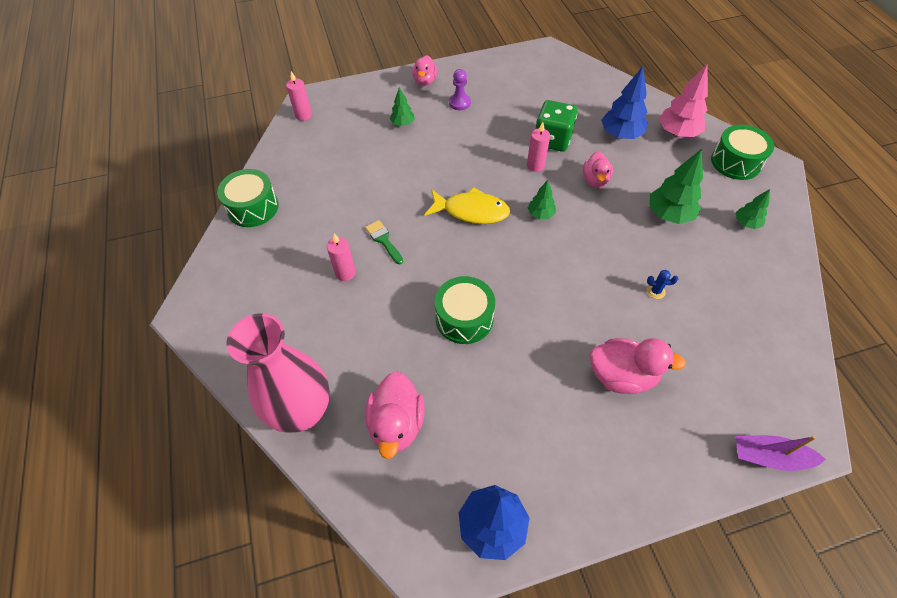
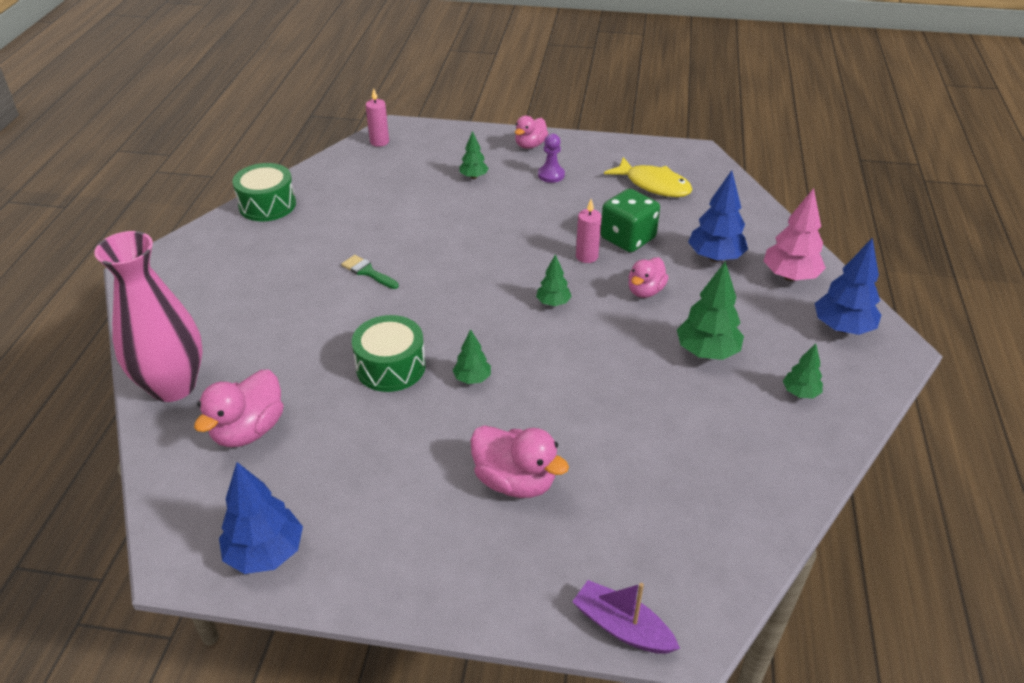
camera: 25 degrees right, 15 degrees down
(345, 273) = (307, 287): pink candle -> none
(383, 240) = (367, 272): green brush -> green brush turned 45 degrees counterclockwise
(471, 211) = (480, 276): yellow fish -> yellow fish (654, 185)
(531, 303) = (472, 379): none -> green tree
(655, 291) = (625, 418): blue cactus -> none
(735, 162) = (842, 328): green drum -> blue tree

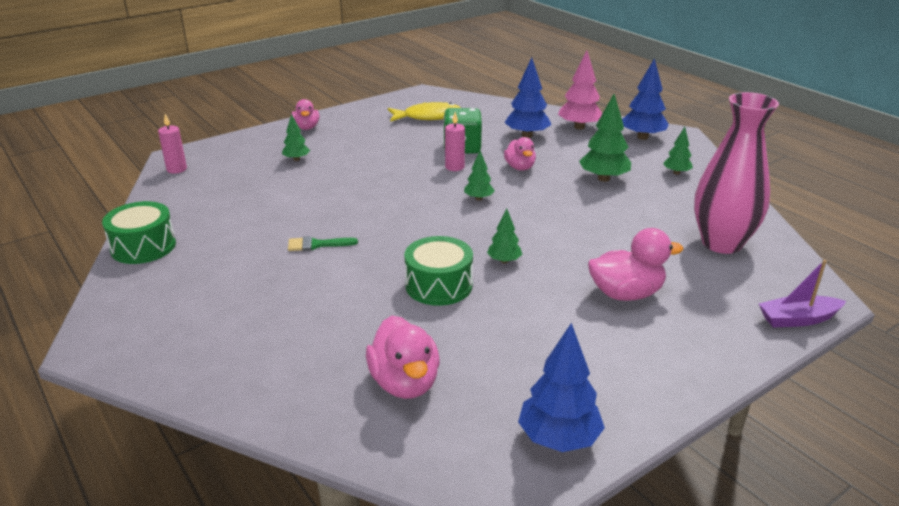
camera: 45 degrees left, 10 degrees down
(173, 386) = (283, 399): pink vase -> pink vase (721, 243)
(551, 175) = (352, 137): purple pawn -> none

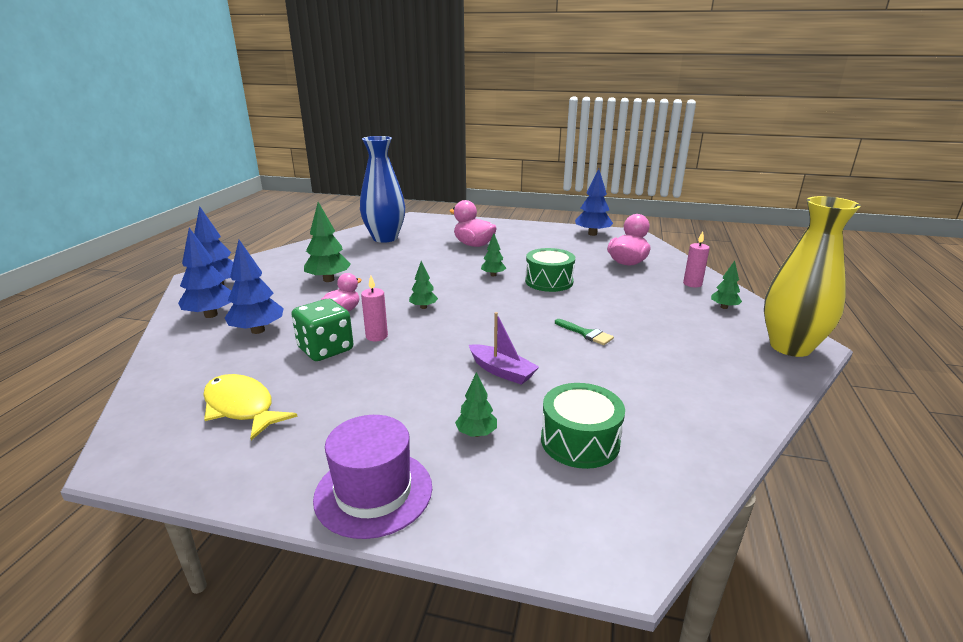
camera: 130 degrees left, 5 degrees down
(112, 331) = (790, 347): none -> yellow vase
(143, 246) = (742, 406): green drum -> green drum (580, 441)
(177, 169) = (639, 518): pink candle -> pink candle (692, 284)
(306, 127) = (373, 492): pink duck -> purple hat
(579, 127) = (211, 315): pink tree -> blue tree
(676, 173) = (290, 263): green tree -> green tree (724, 307)
(721, 243) = (385, 238): pink vase -> blue vase
(797, 319) = (439, 218): purple boat -> purple boat (502, 371)

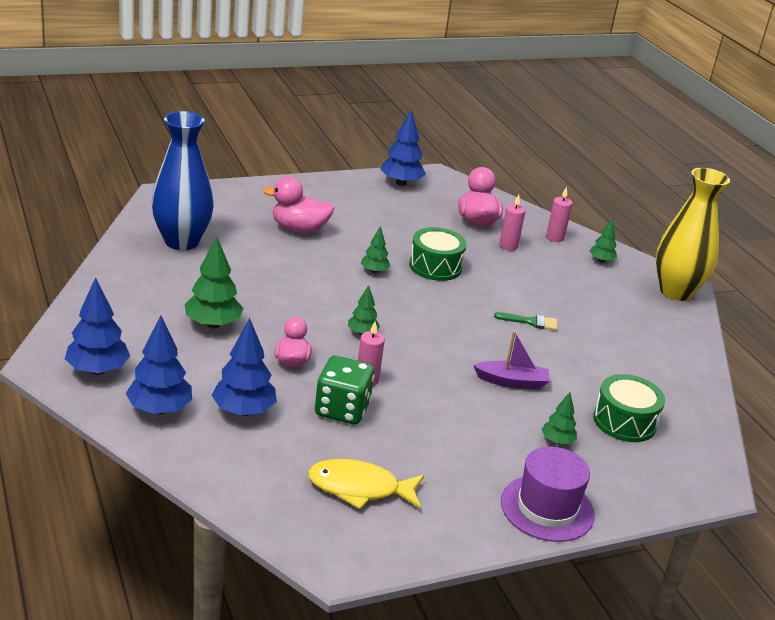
camera: 40 degrees left, 5 degrees up
(636, 281) = (508, 246): none -> pink candle

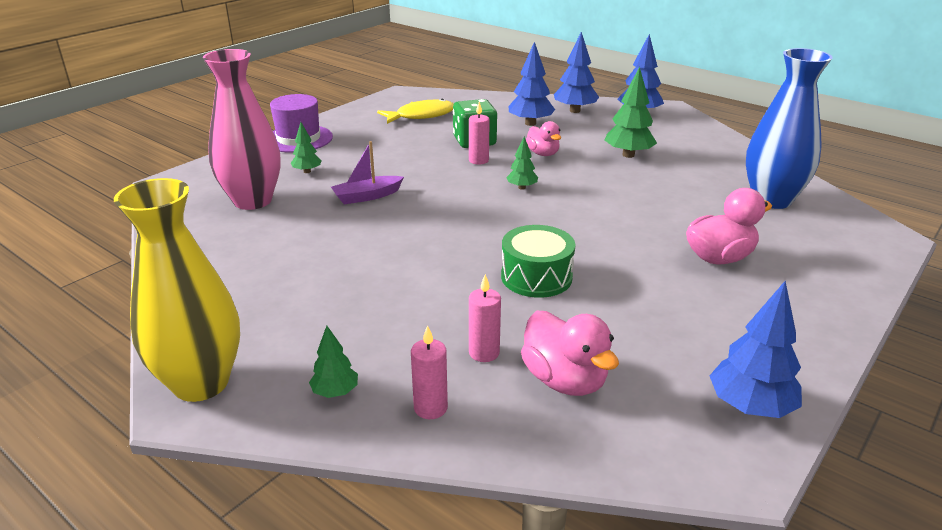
camera: 155 degrees right, 0 degrees up
(374, 271) = (585, 244): green tree -> none
(531, 322) = (383, 254): green brush -> none
(624, 421) = (252, 201): green drum -> pink vase

